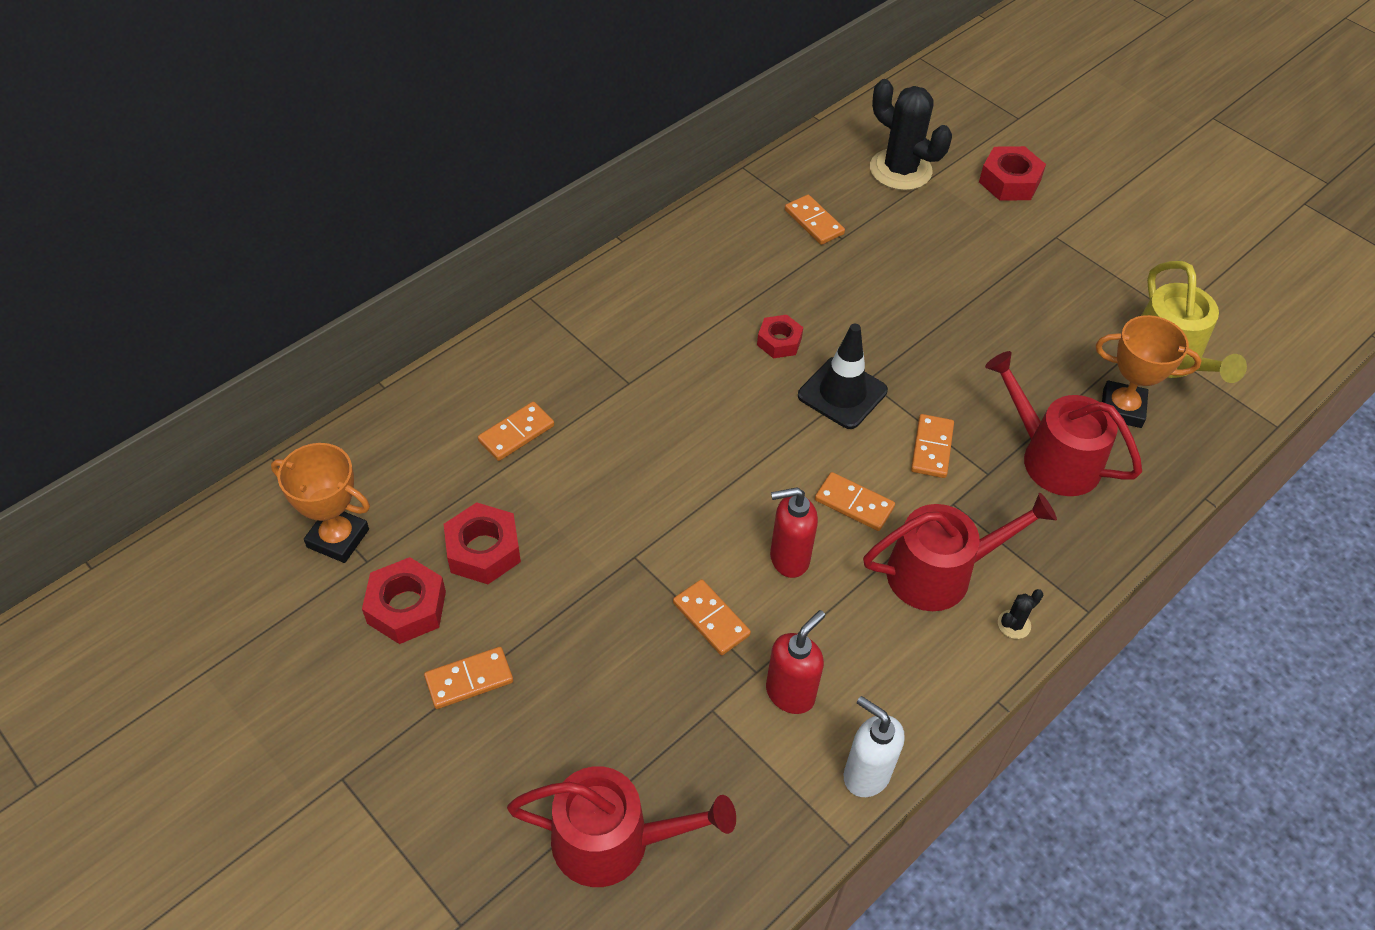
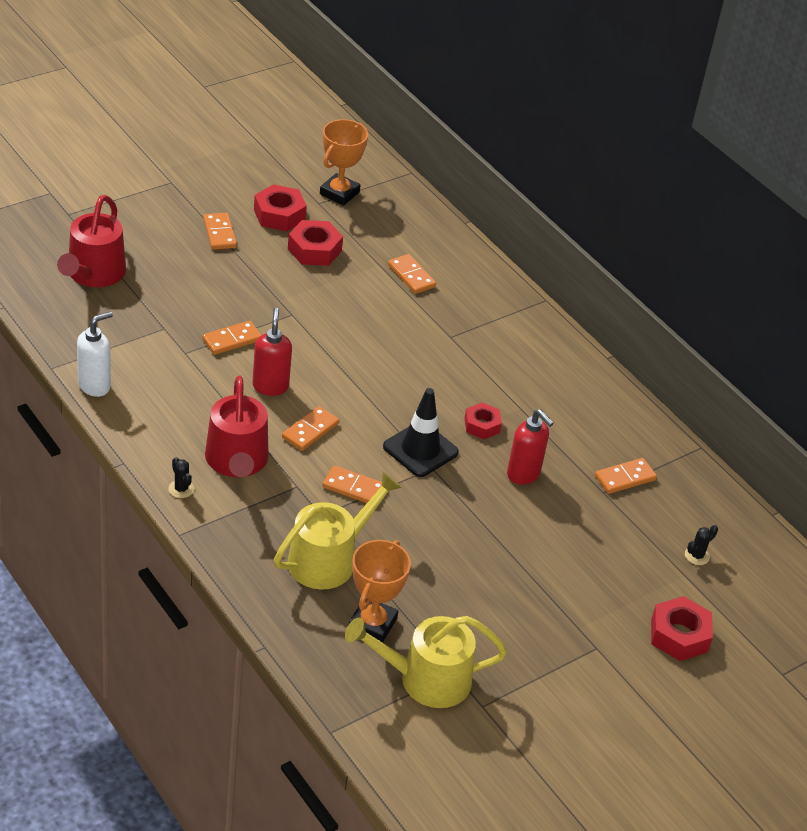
camera: 95 degrees right, 10 degrees down
(790, 693) = (164, 364): red soap dispenser -> red soap dispenser (523, 474)
(900, 170) = (697, 556): black cactus -> black cactus, size x0.41
(1053, 458) = (328, 559): red watering can -> yellow watering can

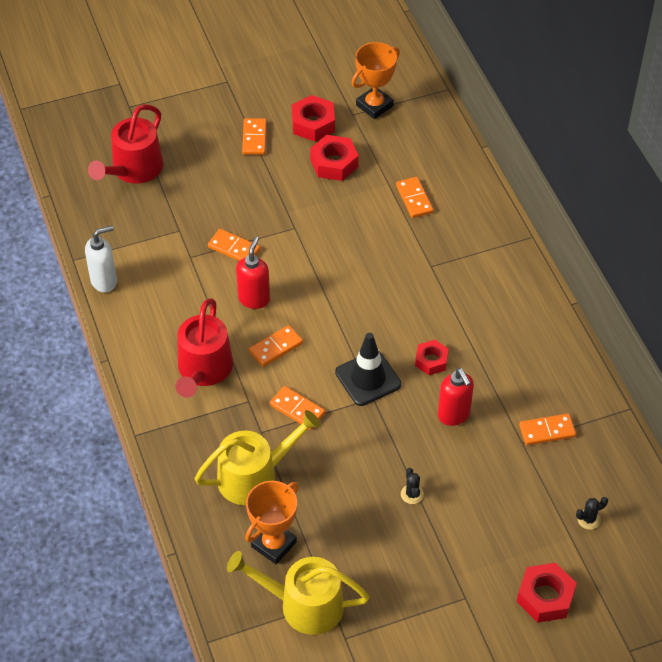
camera: 20 degrees right, 10 degrees up
(181, 489) = (148, 391): black cactus -> black cactus (412, 494)
(232, 340) = (234, 248): orange domino -> orange domino turned 45 degrees clockwise

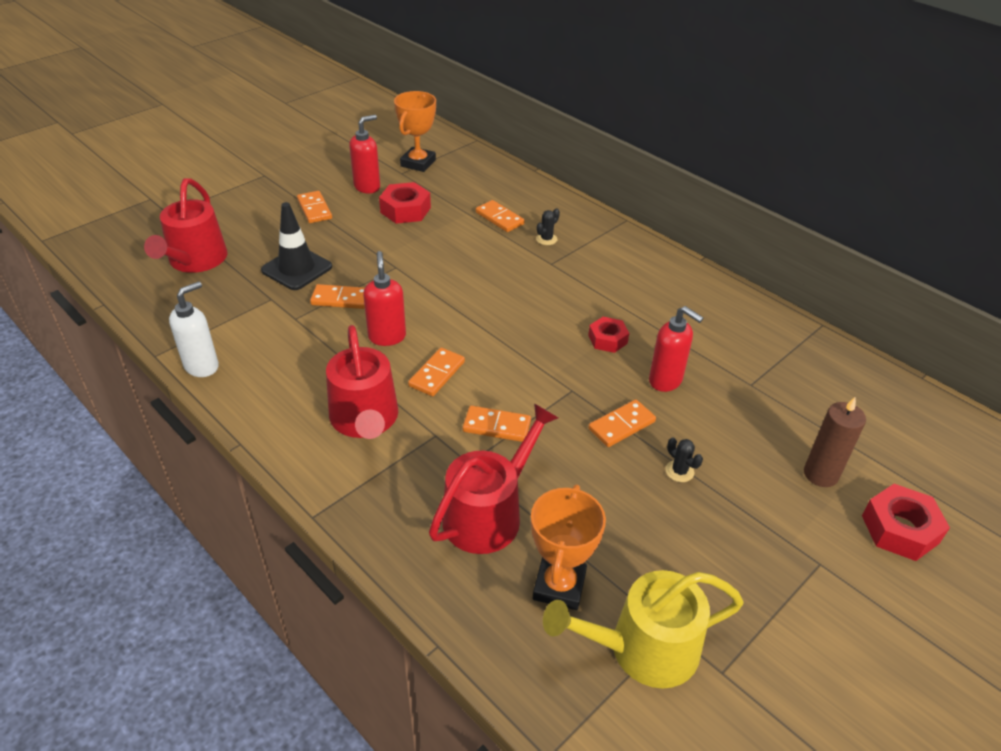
camera: 25 degrees left, 10 degrees down
(254, 476) = (488, 514): yellow watering can -> red watering can
(313, 124) = (367, 187): red nut -> red soap dispenser
(368, 378) = (554, 374): black traffic cone -> black traffic cone (297, 268)
(519, 535) = (820, 474): none -> brown candle
(547, 431) = (765, 366): orange domino -> orange domino (621, 425)
(588, 519) = (873, 434): black cactus -> black cactus (546, 239)

